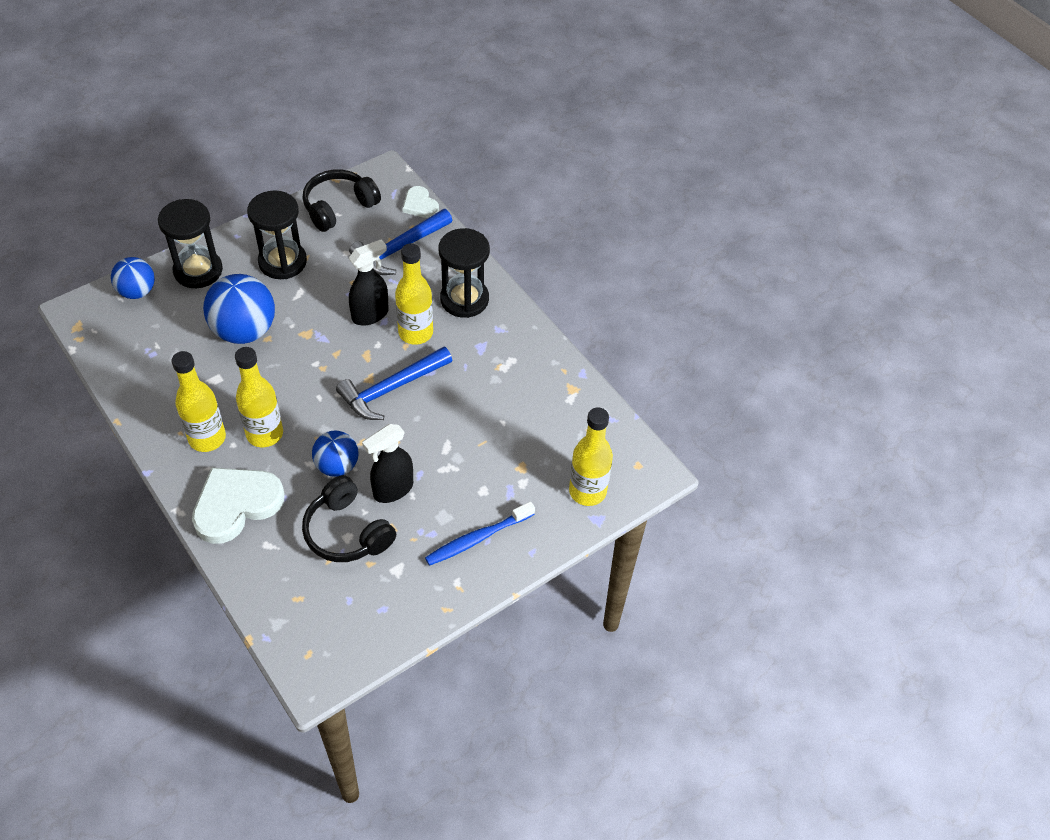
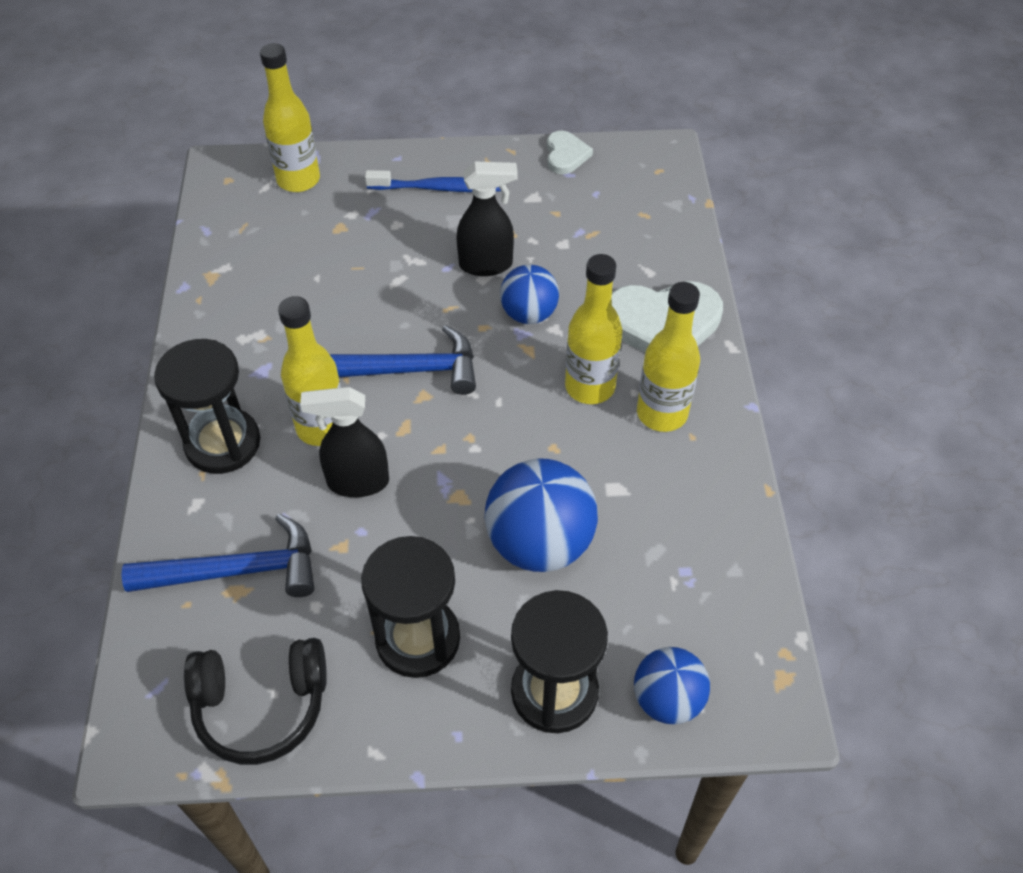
camera: 145 degrees left, 0 degrees up
(347, 532) = (560, 248): black headphones -> none
(420, 205) = (139, 639): white heart -> white heart (565, 155)

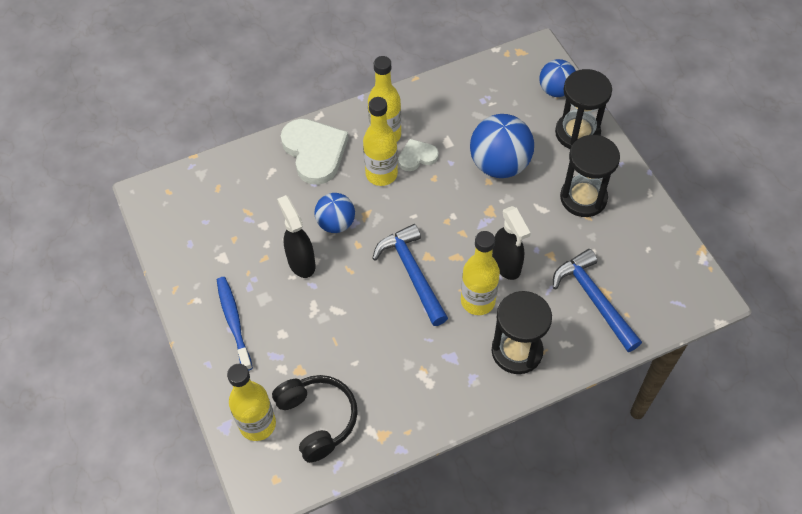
camera: 110 degrees left, 5 degrees up
(261, 706) = (657, 250): black headphones -> black headphones (317, 419)
(565, 155) = (169, 252): white heart -> white heart (417, 156)

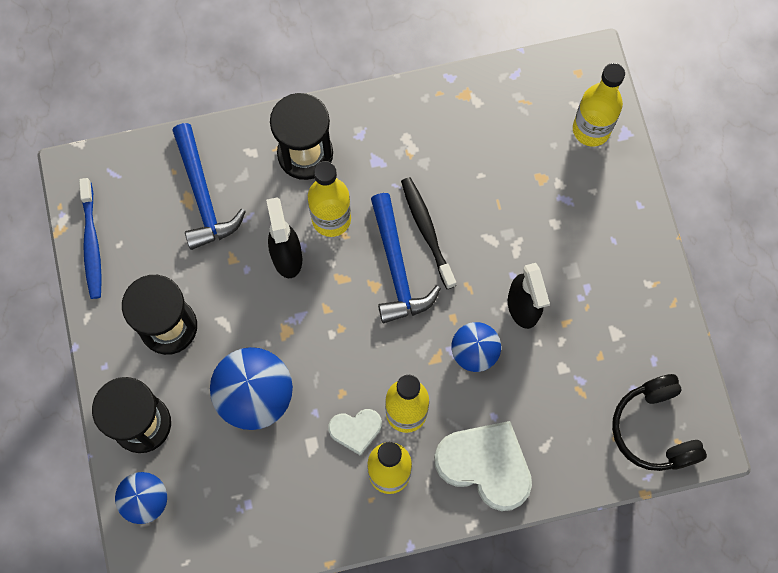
camera: 170 degrees left, 15 degrees up
(233, 322) = (608, 248): blue toothbrush -> blue toothbrush (92, 243)
(314, 152) = (485, 465): white heart -> white heart turned 135 degrees clockwise
(317, 419) = (529, 123): black headphones -> black headphones (654, 429)
(393, 306) = (427, 231): none -> black toothbrush

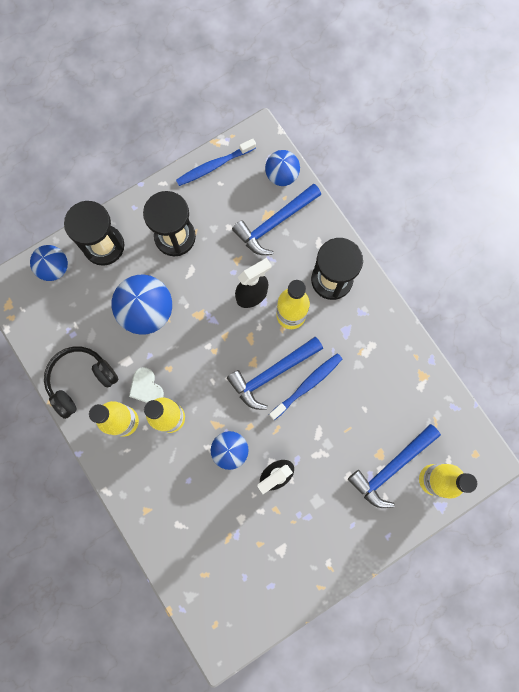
camera: 70 degrees right, 5 degrees up
(142, 164) = (282, 176): none -> blue ball
(427, 231) = (307, 385): black toothbrush -> blue toothbrush
(485, 465) = (151, 486): white heart -> none
(561, 170) = (391, 467): none -> blue hammer
(654, 429) = (219, 603): black headphones -> black headphones (81, 381)

